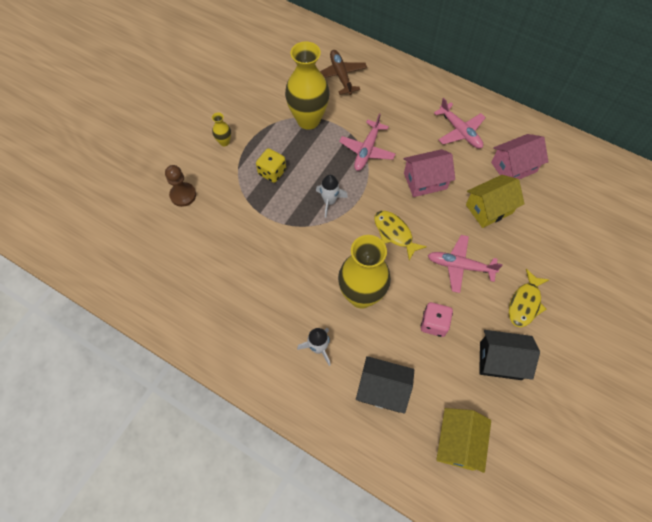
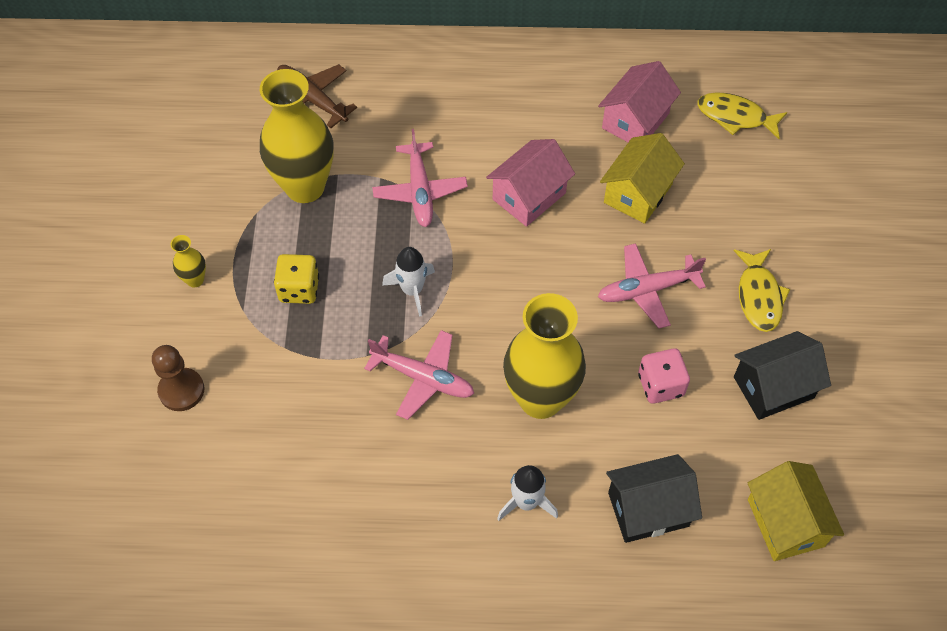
camera: 30 degrees left, 5 degrees down
(394, 233) = (532, 289): yellow fish -> yellow fish (735, 117)
(460, 131) = (533, 104): pink plane -> pink plane (422, 378)

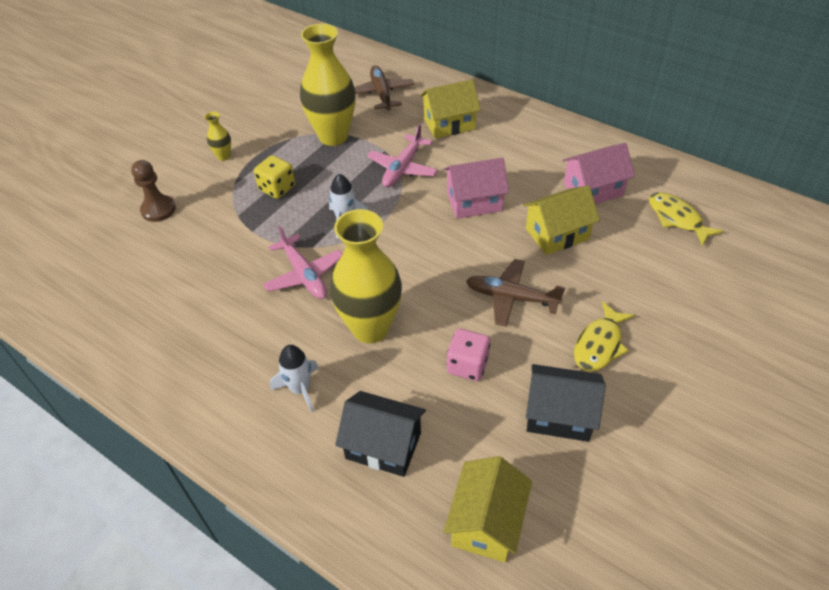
camera: 35 degrees right, 10 degrees down
(425, 106) = (449, 124): none -> yellow house
(647, 290) = (511, 298): pink plane -> brown plane

